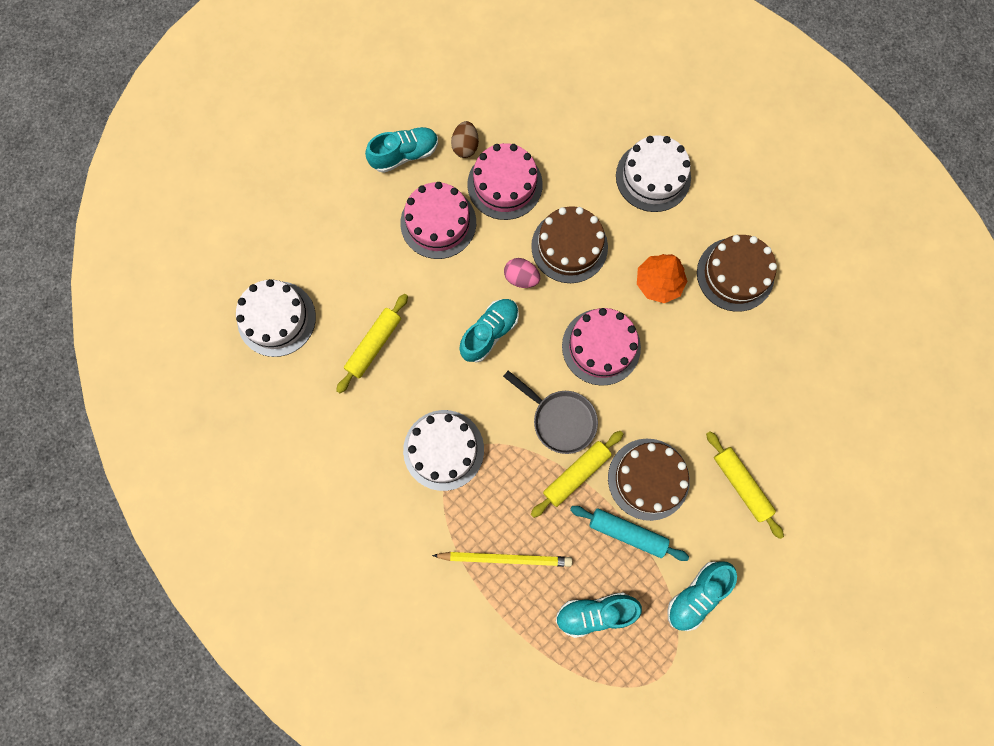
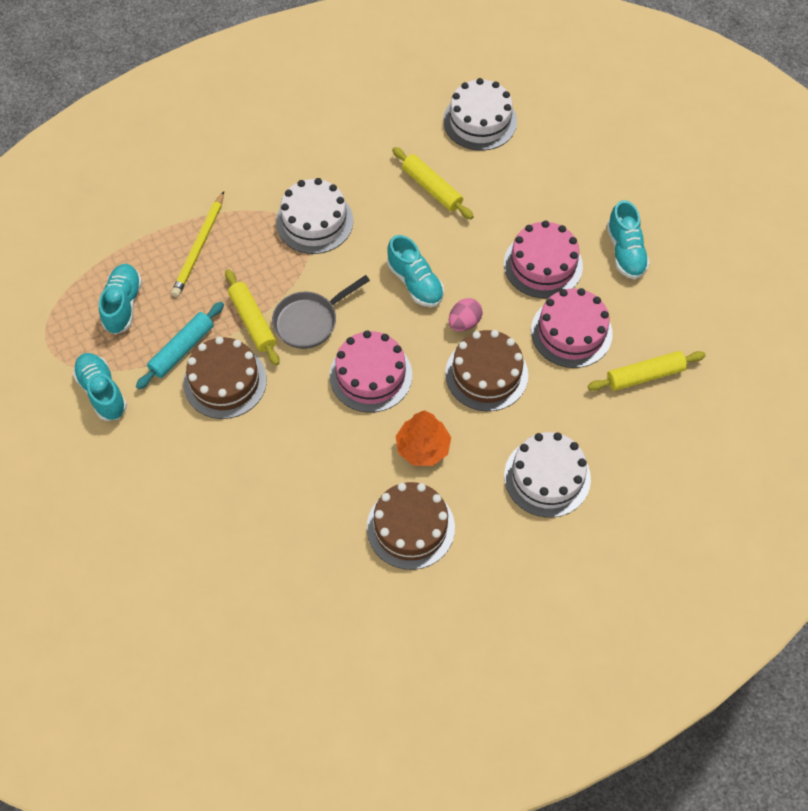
camera: 105 degrees right, 15 degrees down
(465, 146) = (623, 306): brown egg -> none
(741, 485) = (187, 463): yellow rolling pin -> yellow rolling pin (645, 375)

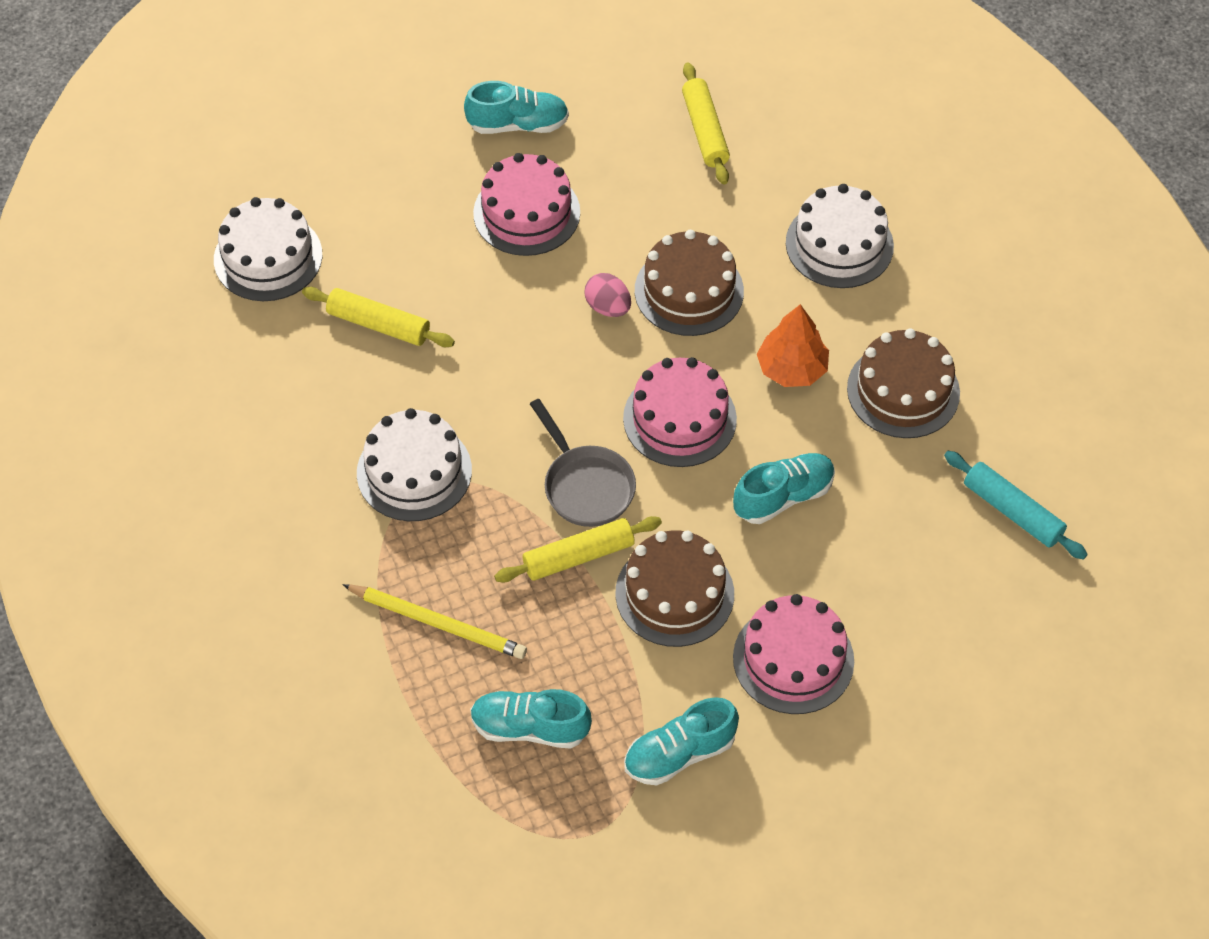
camera: 85 degrees left, 5 degrees down
(182, 349) = (617, 648): turquoise rolling pin -> turquoise rolling pin (1012, 511)
(415, 282) = (537, 357): turquoise shoe -> turquoise shoe (783, 497)
(432, 188) = (378, 324): yellow rolling pin -> yellow rolling pin turned 60 degrees clockwise
(571, 332) = (634, 195): pink cake -> pink cake (793, 659)

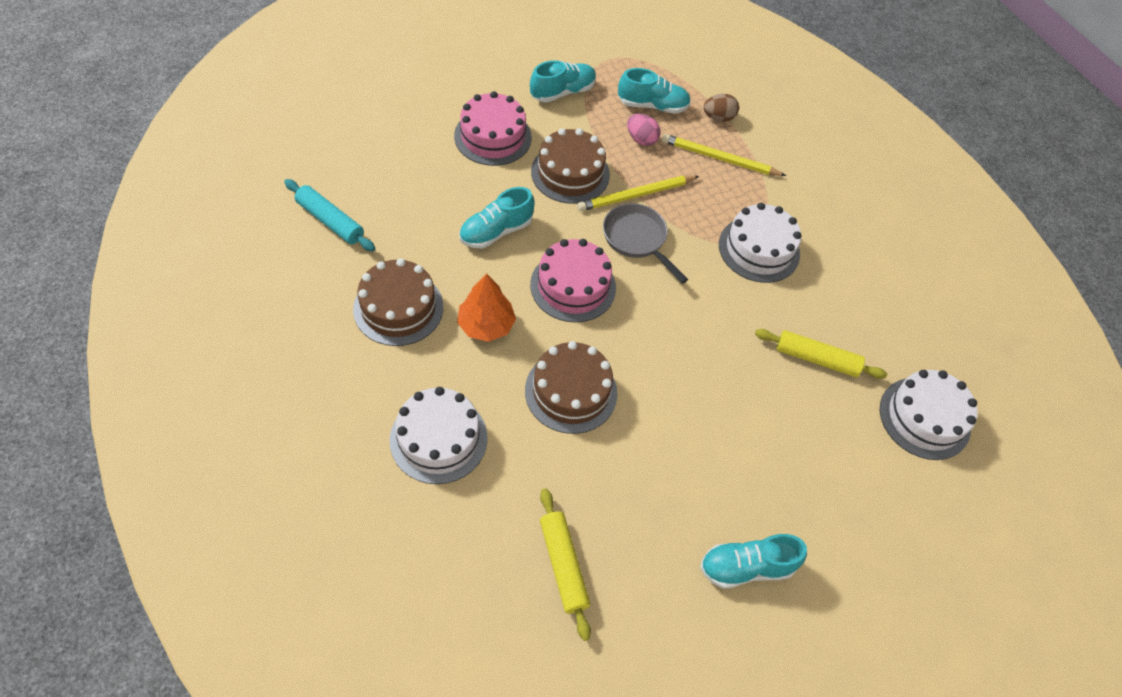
camera: 170 degrees right, 0 degrees up
(422, 704) = (718, 118): none -> brown egg
(526, 213) = (719, 466): pink cake -> none
(578, 556) = (636, 195): yellow rolling pin -> yellow pencil
(608, 307) = (637, 376): pink egg -> pink egg (641, 139)

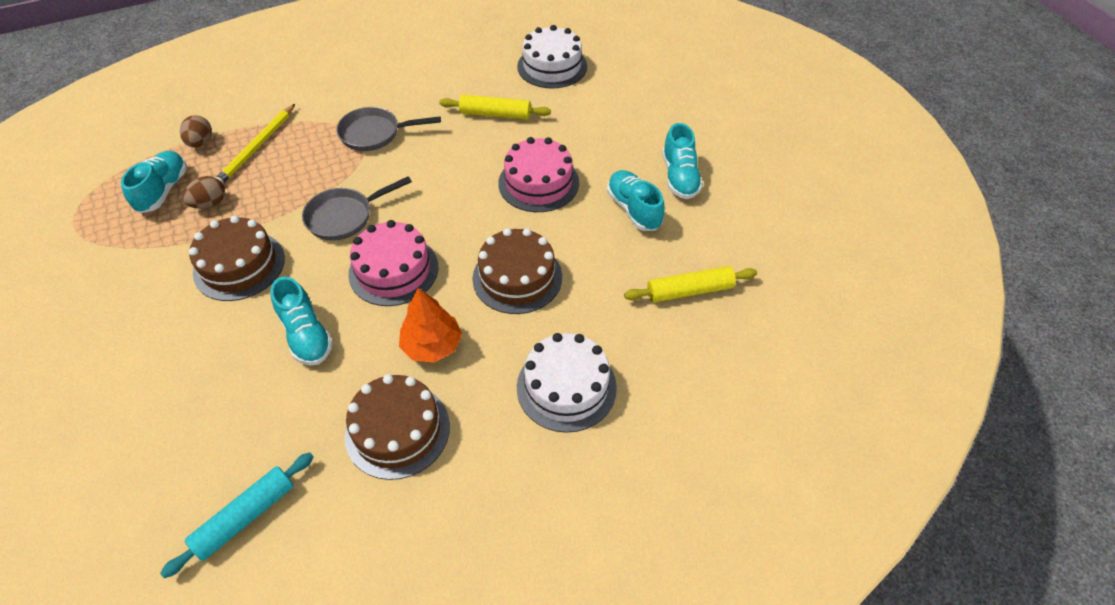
camera: 80 degrees left, 5 degrees down
(493, 137) = (157, 337): pink cake -> pink cake (538, 183)
(562, 92) = (109, 267): turquoise shoe -> turquoise shoe (633, 209)
(636, 195) = (287, 213): yellow pencil -> none
(641, 139) = (210, 203): pink egg -> brown egg
(759, 249) = (375, 134): white cake -> grey pan
(816, 359) = (495, 114): yellow rolling pin -> yellow rolling pin turned 75 degrees clockwise

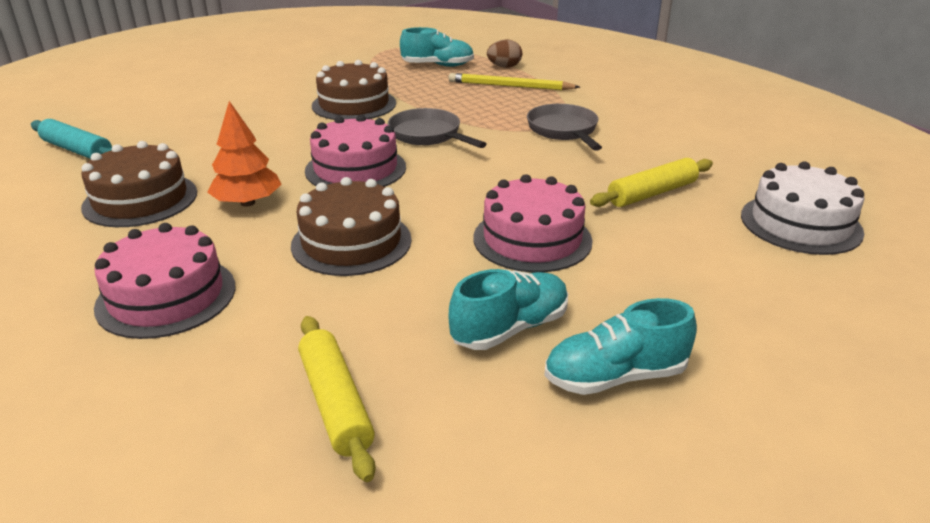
camera: 80 degrees right, 20 degrees down
(210, 203) = (428, 82): brown egg -> none
(306, 335) = (269, 142): turquoise shoe -> none
(495, 114) = (652, 193): yellow rolling pin -> yellow rolling pin turned 60 degrees clockwise
(566, 387) = (166, 296): white cake -> pink cake

